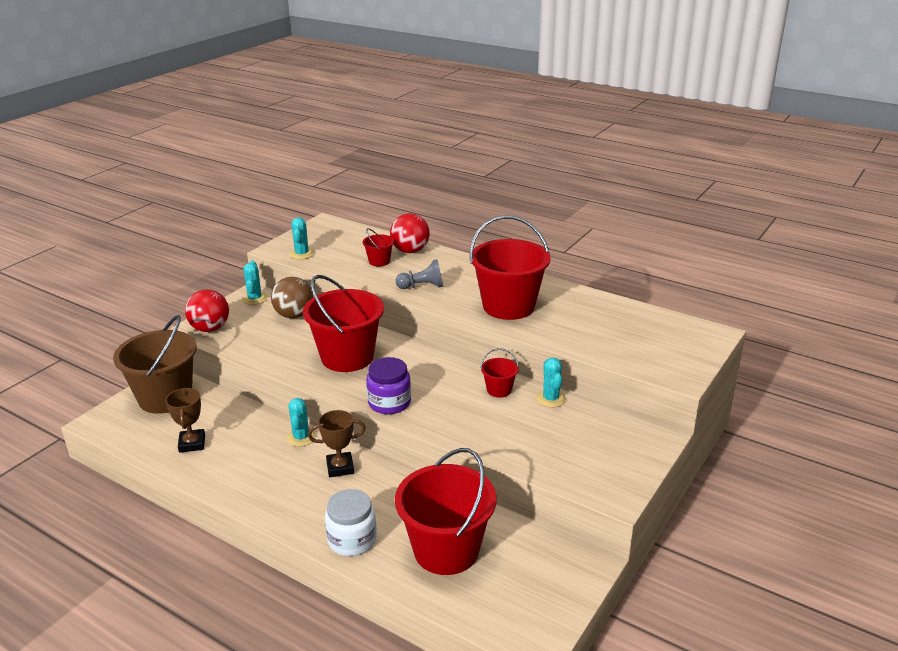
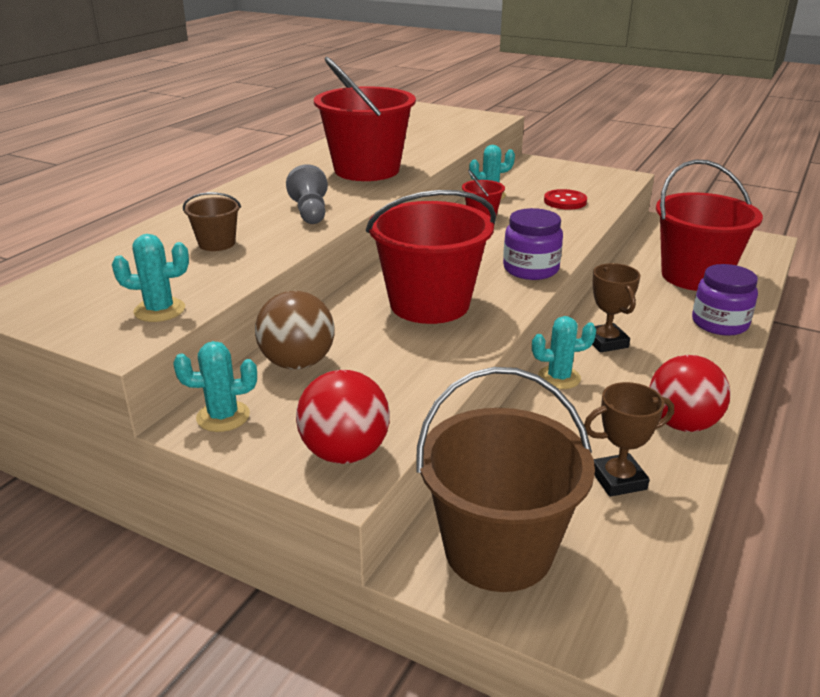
camera: 95 degrees left, 0 degrees up
(352, 540) = (719, 323): white jar -> purple jar
(379, 261) = (217, 243): red bucket -> brown bucket
(410, 251) = (184, 225): red ball -> red ball (682, 424)
(535, 441) = (565, 201): none -> red button

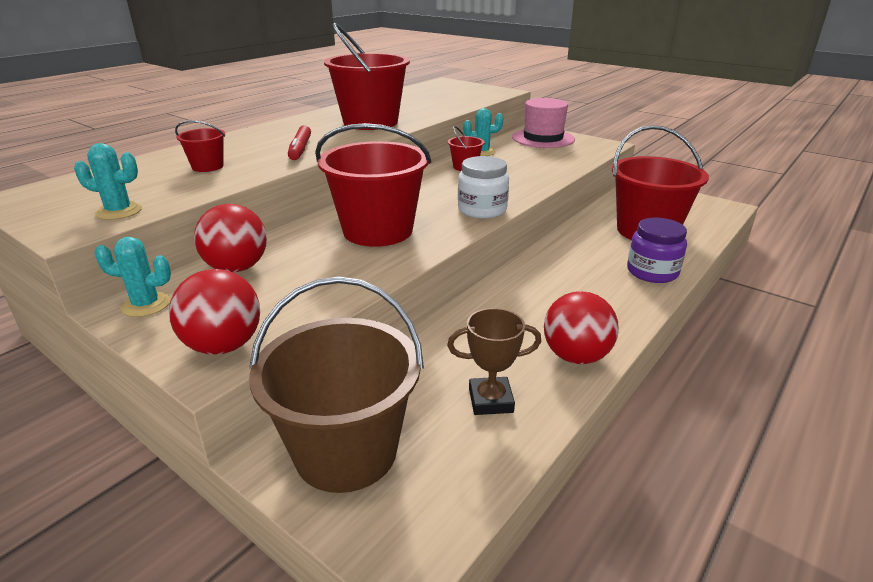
camera: 10 degrees right, 0 degrees up
(217, 243) = (207, 166): brown bucket -> red bucket
(297, 363) = (237, 268): brown ball -> red ball
(310, 212) = (300, 149): grey pawn -> red marker
(530, 269) = (482, 210): purple jar -> white jar
(550, 173) = (543, 138): none -> pink hat
(559, 378) = (481, 305): turquoise cactus -> none
(565, 201) = (543, 160): red button -> none
(606, 342) = (539, 279): brown trophy -> none

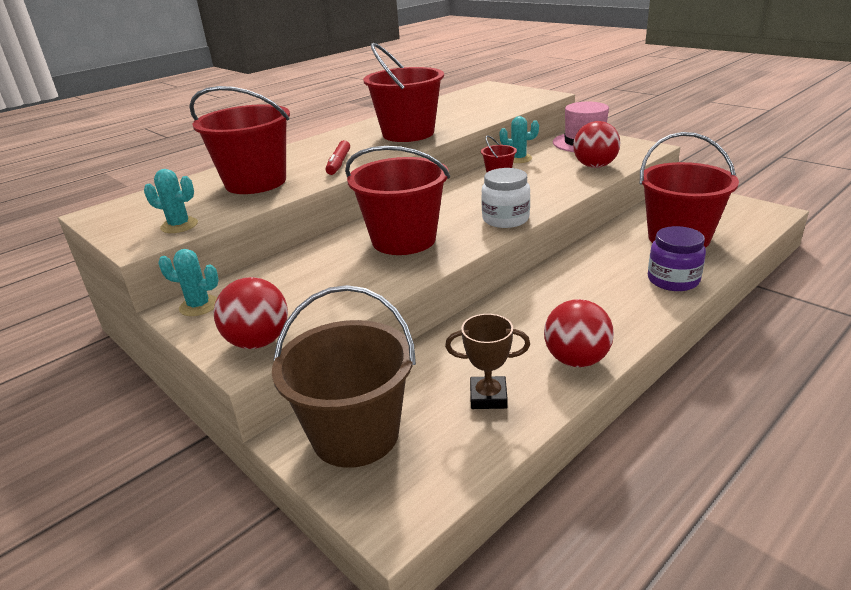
camera: 10 degrees right, 0 degrees up
(207, 166) = (255, 182): red bucket -> red bucket, size x2.25
(237, 268) = (276, 274): red ball -> red ball (594, 166)

